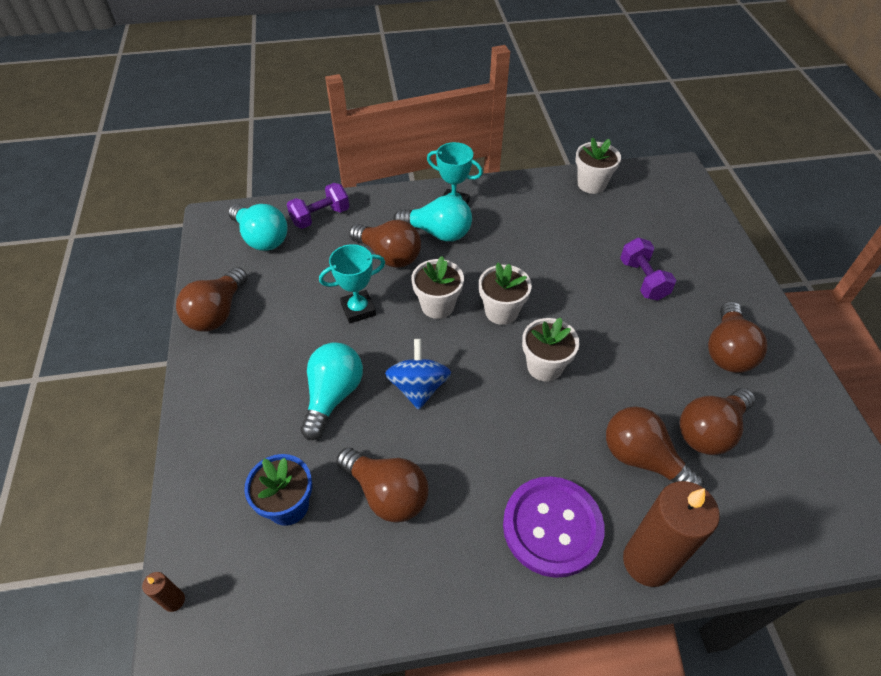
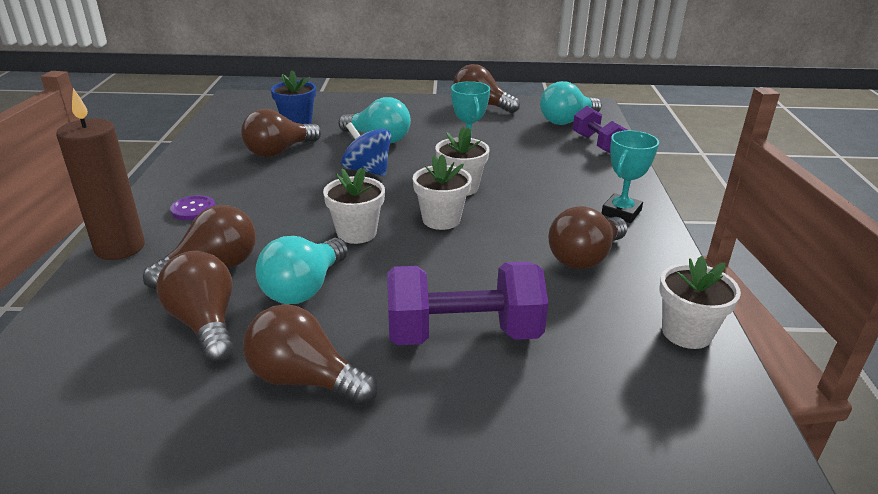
camera: 100 degrees right, 20 degrees down
(174, 600) = (262, 96): brown candle -> none
(389, 255) = (537, 171): brown light bulb -> brown light bulb (585, 257)
(418, 387) = (367, 170): blue spinning top -> blue spinning top turned 150 degrees counterclockwise
(438, 233) = (571, 198): turquoise light bulb -> turquoise light bulb (304, 288)
(552, 527) = (193, 209): purple button -> purple button, size x0.48
(643, 280) = (463, 334): purple dumbbell -> purple dumbbell, size x1.63

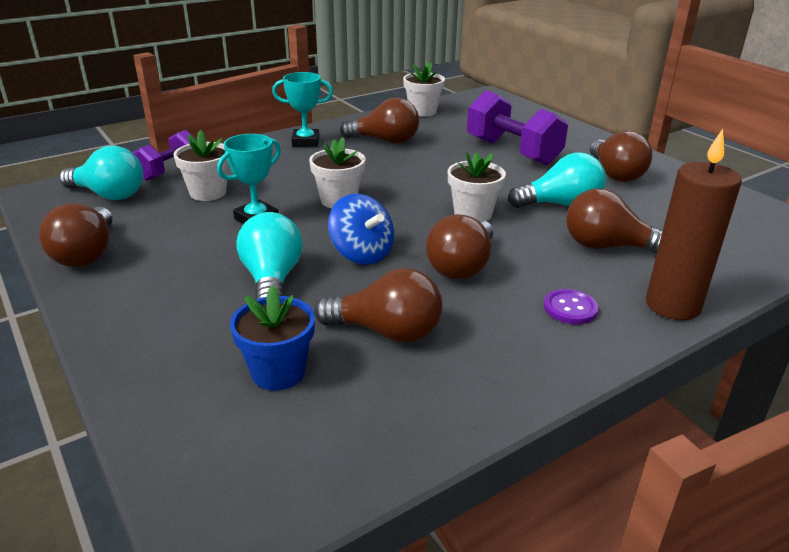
camera: 125 degrees left, 0 degrees up
(205, 324) = (645, 218): brown light bulb -> brown light bulb (462, 266)
(367, 170) = (362, 254): blue spinning top -> blue spinning top turned 45 degrees counterclockwise
(441, 220) = (404, 192): white flower pot -> white flower pot (208, 193)

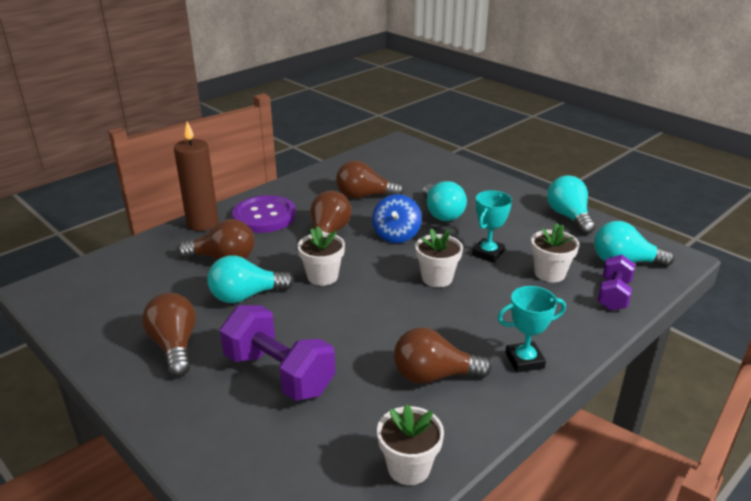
camera: 170 degrees right, 0 degrees up
(87, 254) = (568, 217): brown light bulb -> turquoise light bulb
(278, 372) = (408, 177): blue flower pot -> none
(362, 254) = (396, 235): blue spinning top -> blue spinning top turned 120 degrees counterclockwise
(570, 308) = (264, 216): purple button -> purple button, size x2.07

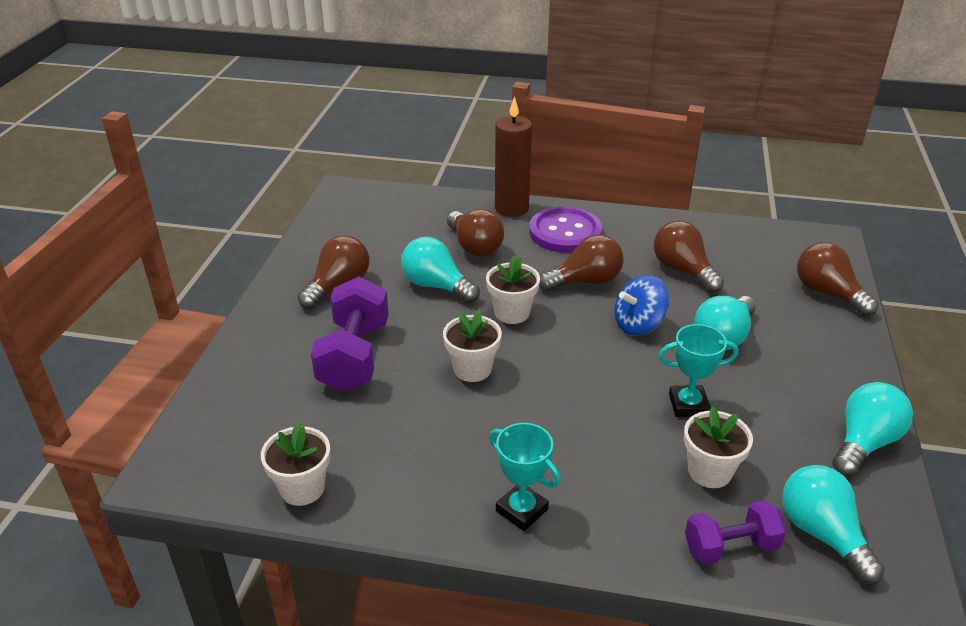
camera: 55 degrees right, 5 degrees up
(434, 375) = (436, 452): brown light bulb -> brown light bulb (827, 293)
(437, 278) = (595, 387): white flower pot -> white flower pot (472, 369)

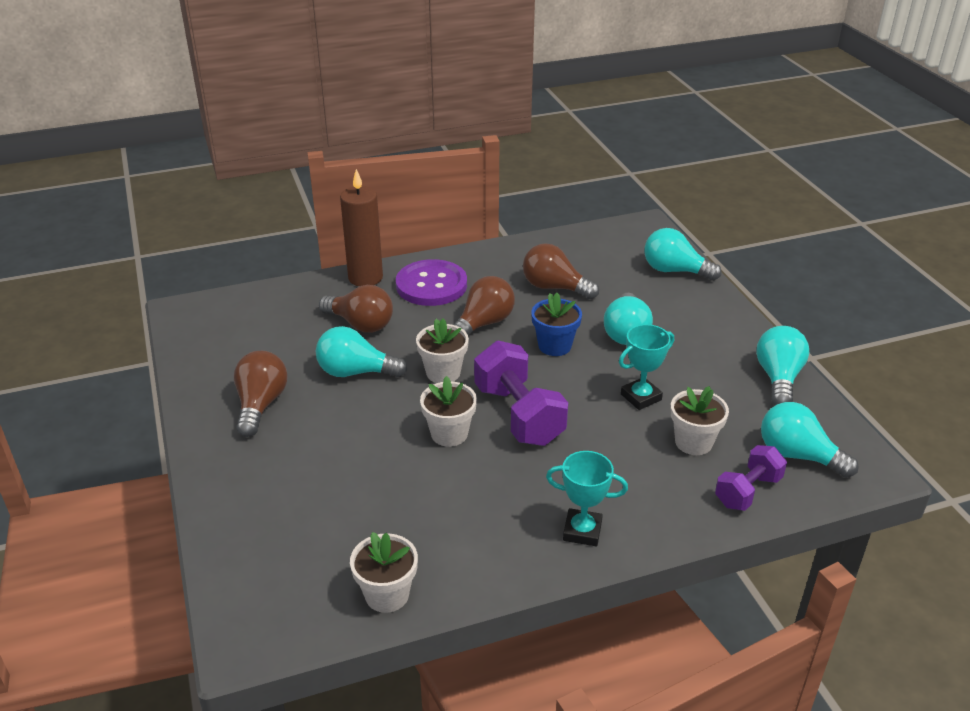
camera: 30 degrees left, 0 degrees up
(354, 356) = (334, 463): purple dumbbell -> purple dumbbell (519, 415)
(638, 324) = (554, 346): blue spinning top -> blue flower pot
(827, 293) = (674, 271): brown light bulb -> turquoise light bulb

